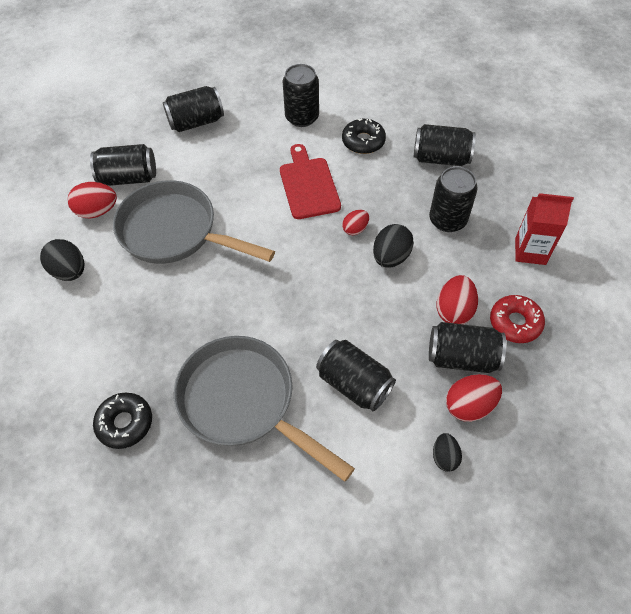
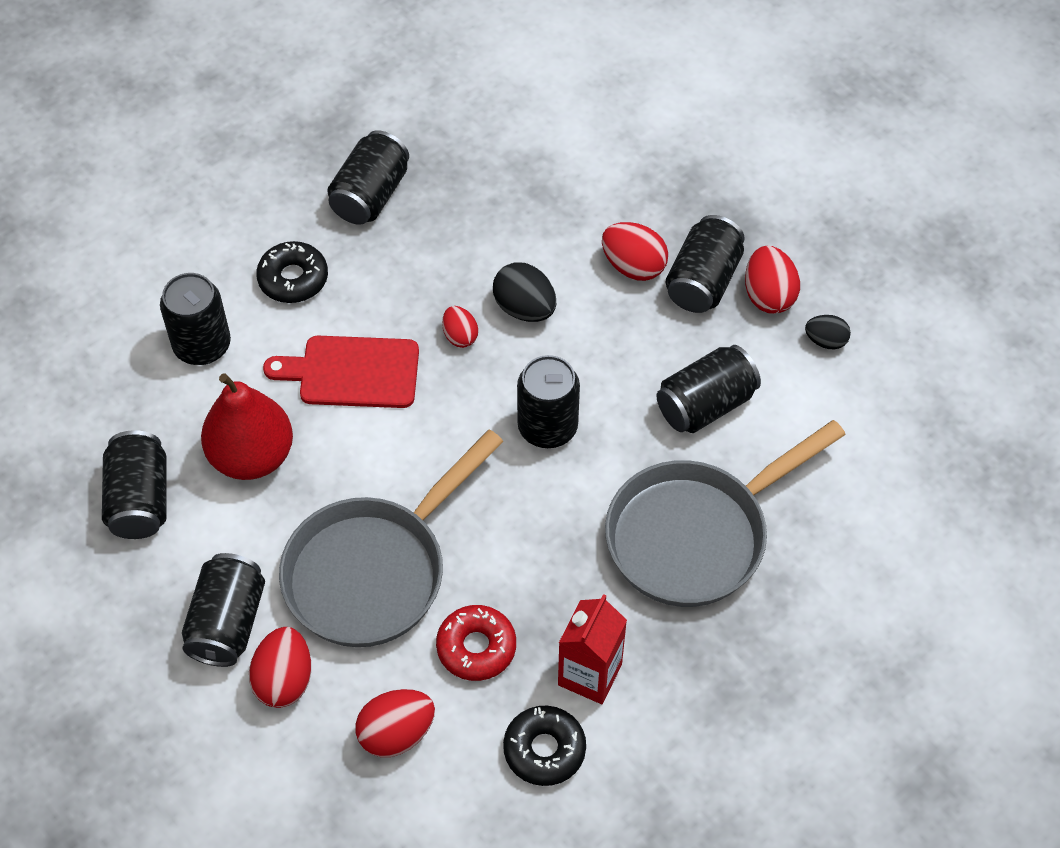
camera: 75 degrees left, 0 degrees up
(69, 271) = (396, 734): black egg -> red egg
(125, 423) = (686, 684): black donut -> black donut (544, 750)
(236, 158) = (252, 456): none -> red pear
(447, 220) = (486, 225): black can -> black can (547, 427)
(515, 323) = (672, 210): red donut -> red donut (476, 647)
(530, 251) = (571, 155): red carton -> red carton (590, 674)

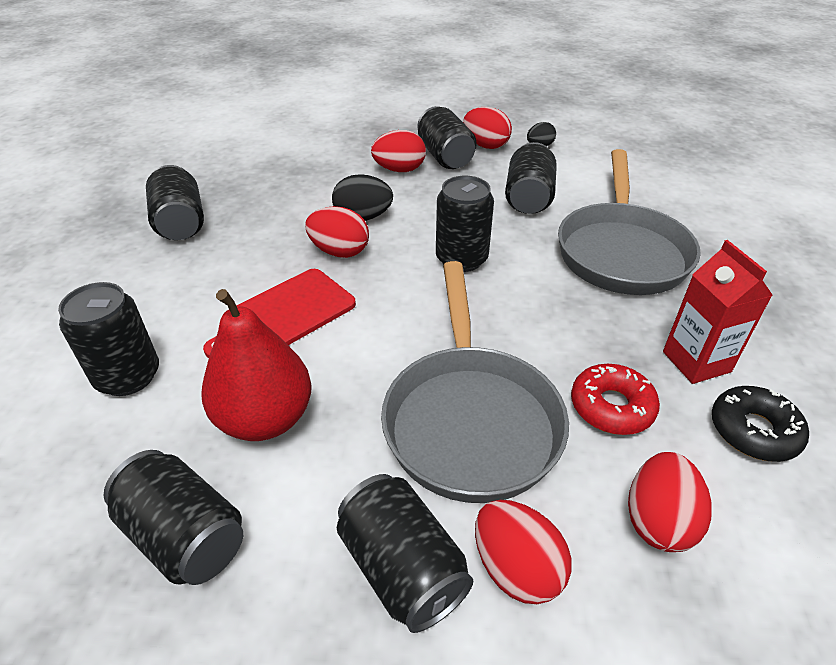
camera: 45 degrees left, 15 degrees down
(293, 279) = (169, 292): black donut -> none
(460, 336) = (339, 251): red egg -> red egg, size x1.60

